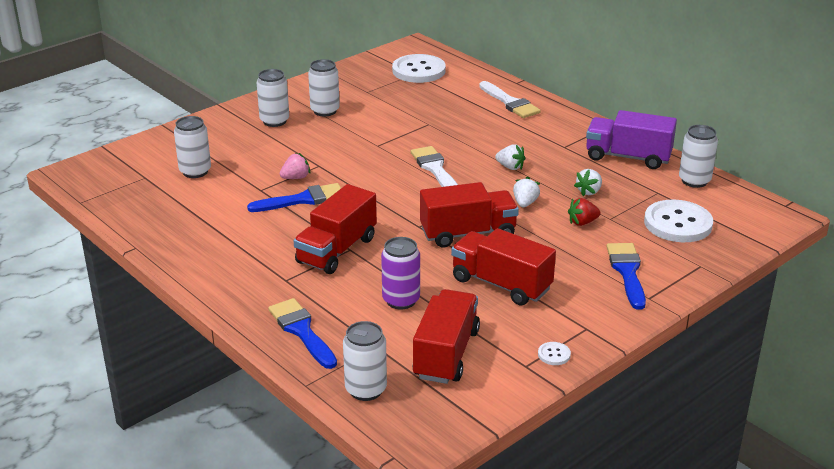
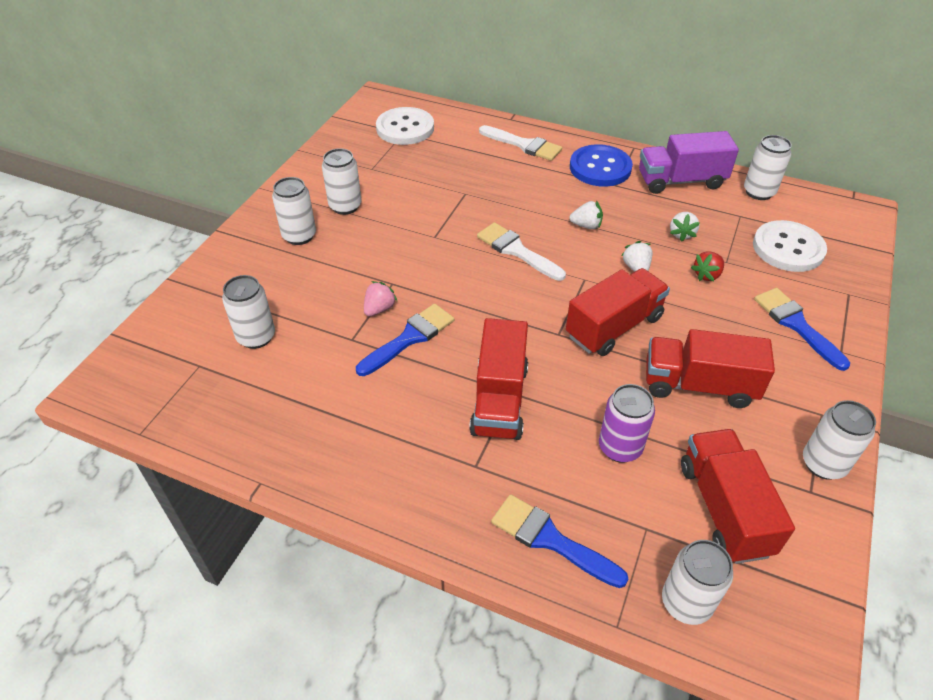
camera: 25 degrees left, 15 degrees up
(554, 354) = (823, 464): white button -> white can
(562, 132) = (600, 168): none -> blue button

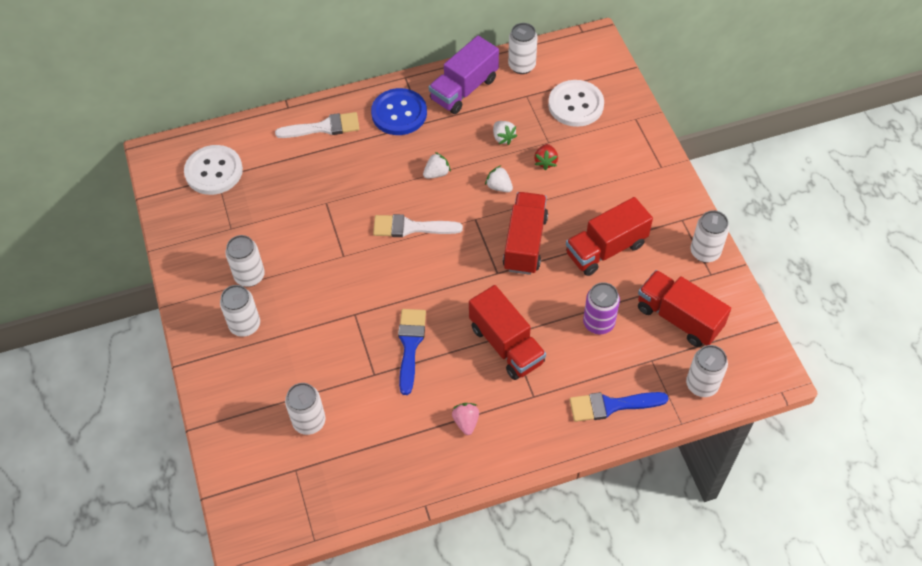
camera: 40 degrees left, 10 degrees up
(379, 309) = (367, 339): pink strawberry -> pink strawberry (466, 422)
(796, 325) = (624, 164): blue brush -> none

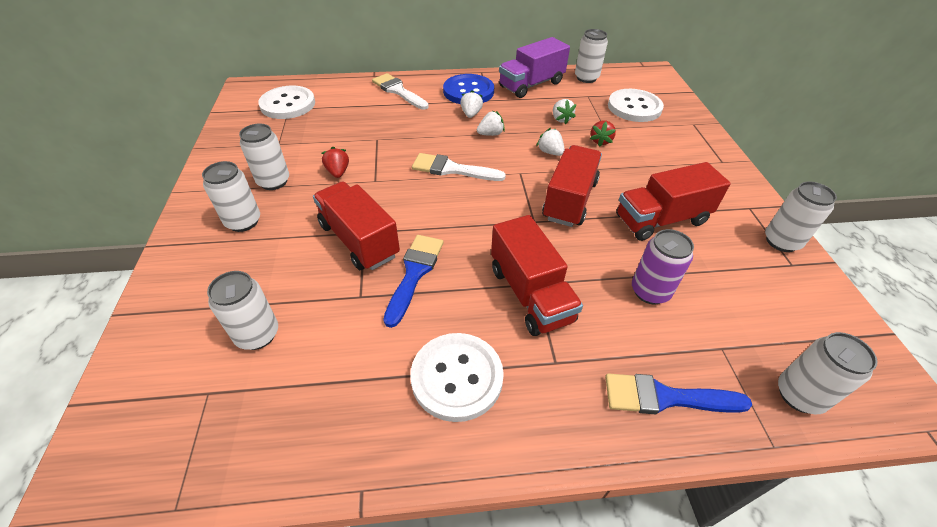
camera: 10 degrees right, 10 degrees down
(305, 253) = (338, 172): none -> red strawberry
(323, 127) = (398, 91): white brush -> white brush turned 135 degrees counterclockwise
(410, 148) = (471, 114): none -> white strawberry
(466, 422) = (457, 377): pink strawberry -> white button
(678, 318) = (756, 304): red truck -> red truck (359, 240)

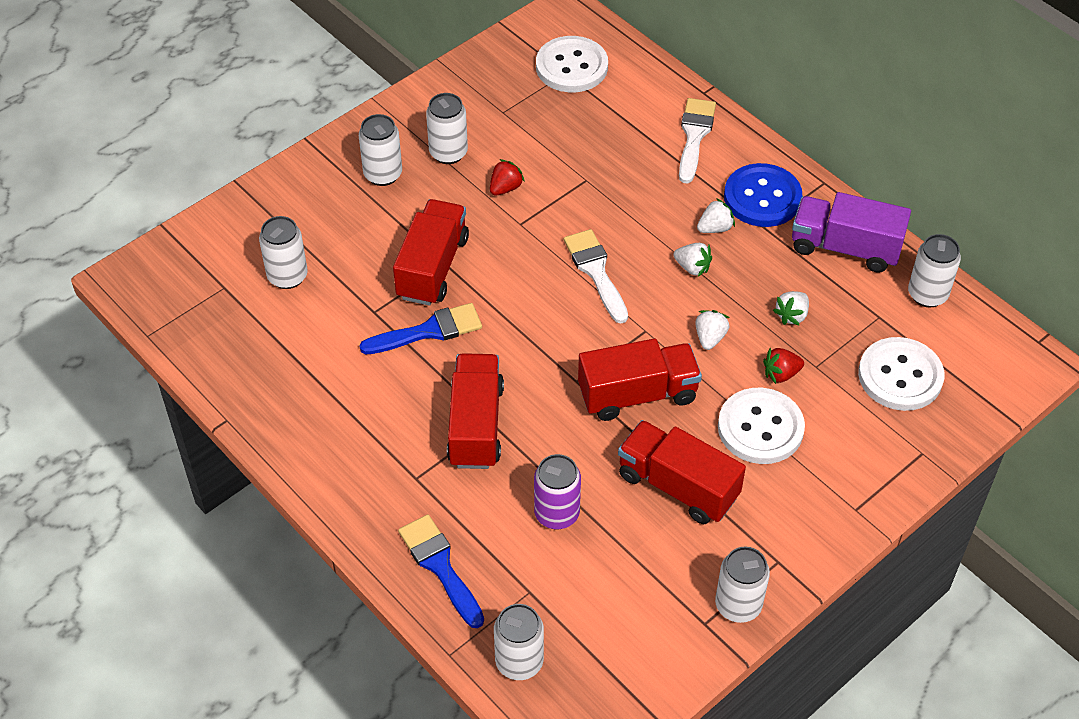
camera: 55 degrees right, 5 degrees up
(457, 377) = (350, 421): white button -> white button (760, 428)
(530, 294) = (476, 425): red truck -> red truck turned 150 degrees clockwise

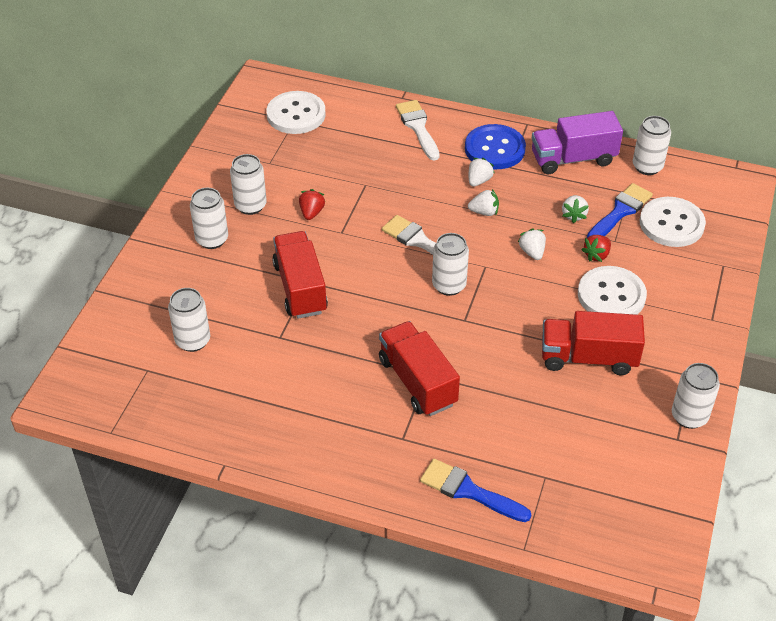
camera: 30 degrees left, 5 degrees down
(429, 331) = (332, 332): blue brush -> blue brush (620, 212)
(519, 662) = (576, 528): white can -> white can (449, 285)
(556, 514) = (522, 415): purple can -> none
(637, 394) = (513, 310): red truck -> none

